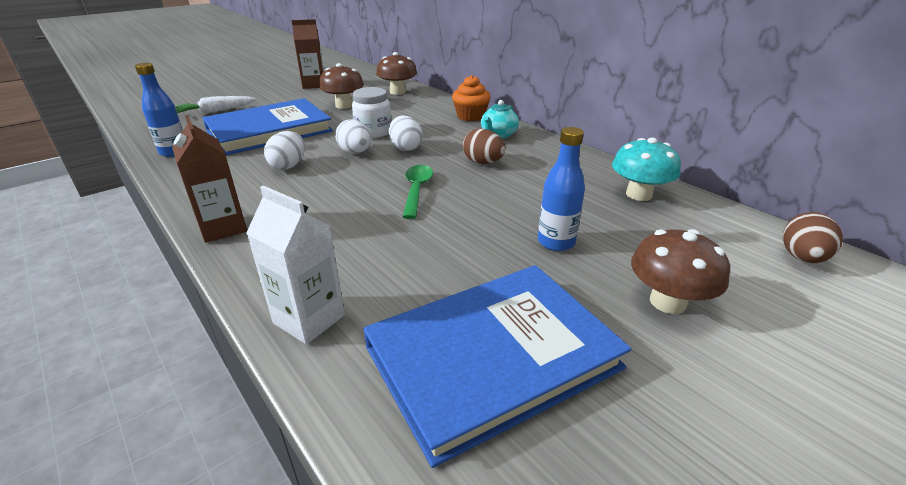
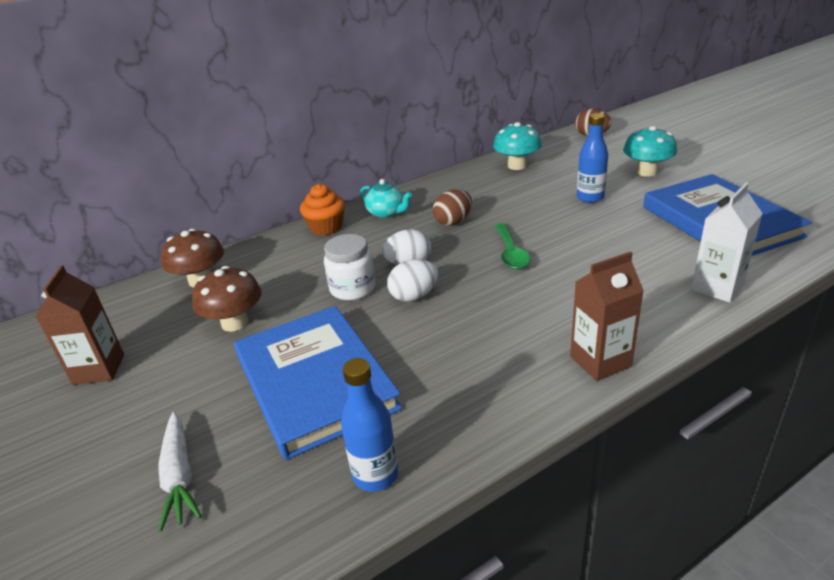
camera: 80 degrees left, 0 degrees up
(288, 166) = (445, 342): white egg -> none
(417, 190) = (511, 253): green spoon -> green spoon turned 105 degrees counterclockwise
(667, 302) = (646, 172): brown mushroom -> turquoise mushroom

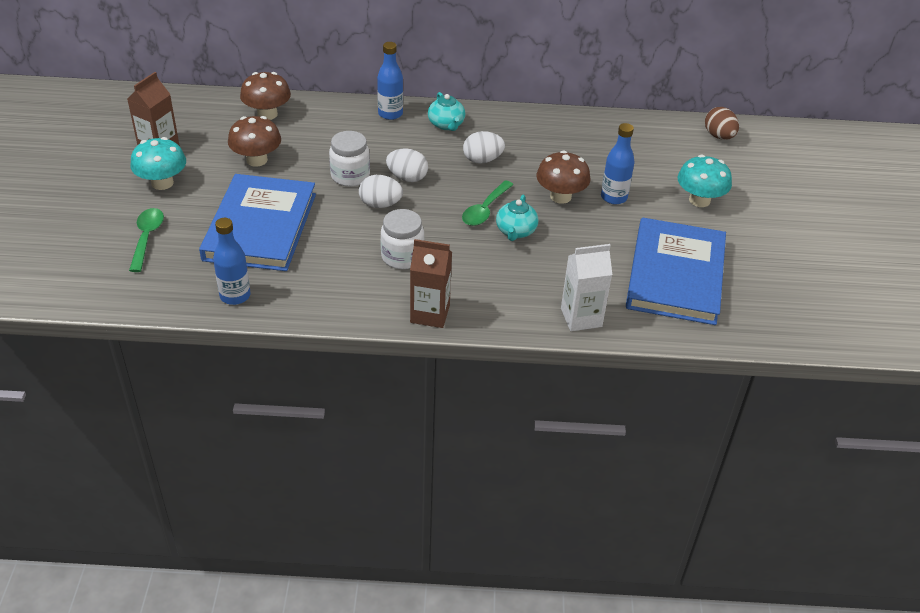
camera: 30 degrees right, 10 degrees up
(179, 476) = (147, 238): white carrot -> green spoon
(326, 227) = (390, 114): orange cupcake -> blue bottle
(453, 222) = (482, 160): brown egg -> white egg
(498, 327) = (402, 257): none -> white jar
(517, 166) = (605, 134): turquoise mushroom -> turquoise mushroom (162, 183)
(552, 215) = (560, 196): none -> brown mushroom
(560, 255) = (515, 231): none -> turquoise teapot

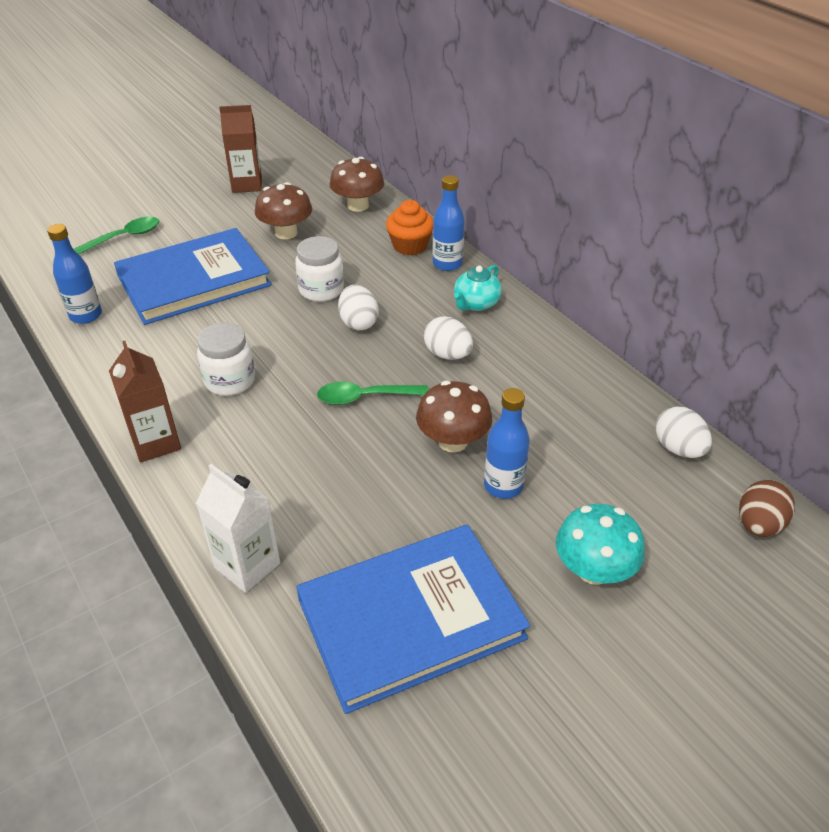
camera: 55 degrees right, 0 degrees up
(162, 183) = (203, 208): turquoise mushroom -> none
(349, 117) = (410, 246): none -> orange cupcake
(380, 204) = (298, 328): white egg -> white egg (678, 449)
(515, 231) = (351, 437): turquoise teapot -> none

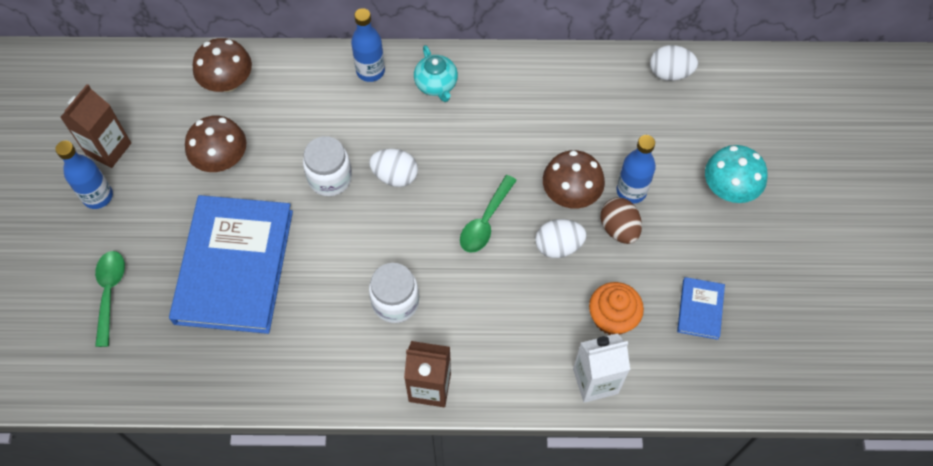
camera: 55 degrees left, 20 degrees up
(86, 315) = (215, 374): blue bottle -> blue bottle (98, 196)
(410, 246) = (323, 81): orange cupcake -> orange cupcake (612, 317)
(411, 619) = (700, 309): blue book -> blue book, size x0.42
(447, 354) = (480, 140): white egg -> white egg (558, 246)
(758, 524) = (754, 81): brown egg -> brown egg (619, 229)

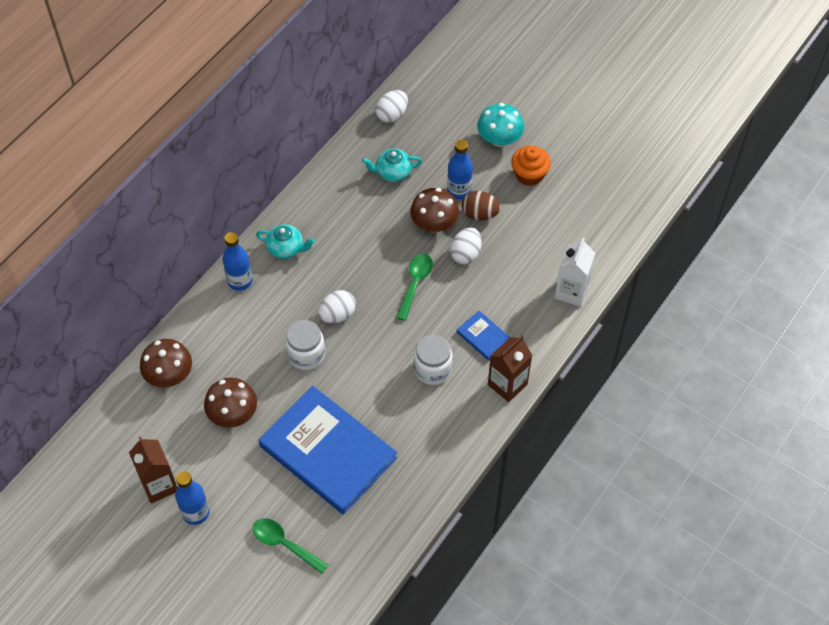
camera: 55 degrees left, 5 degrees down
(485, 221) = (415, 283): green spoon -> green spoon turned 135 degrees counterclockwise
(601, 117) = (392, 172): none -> turquoise teapot
(612, 317) = (537, 256): orange cupcake -> orange cupcake (529, 175)
(700, 309) = (566, 207): blue book -> blue book (483, 336)

